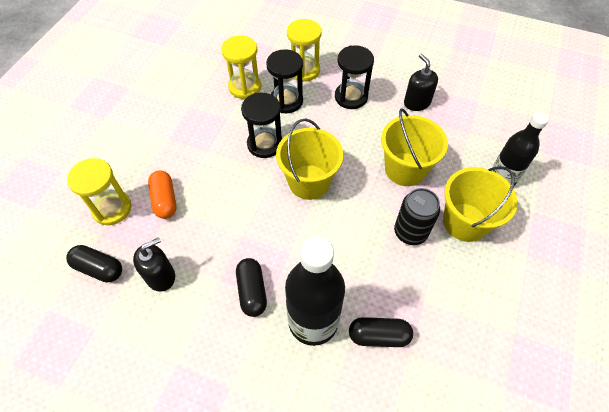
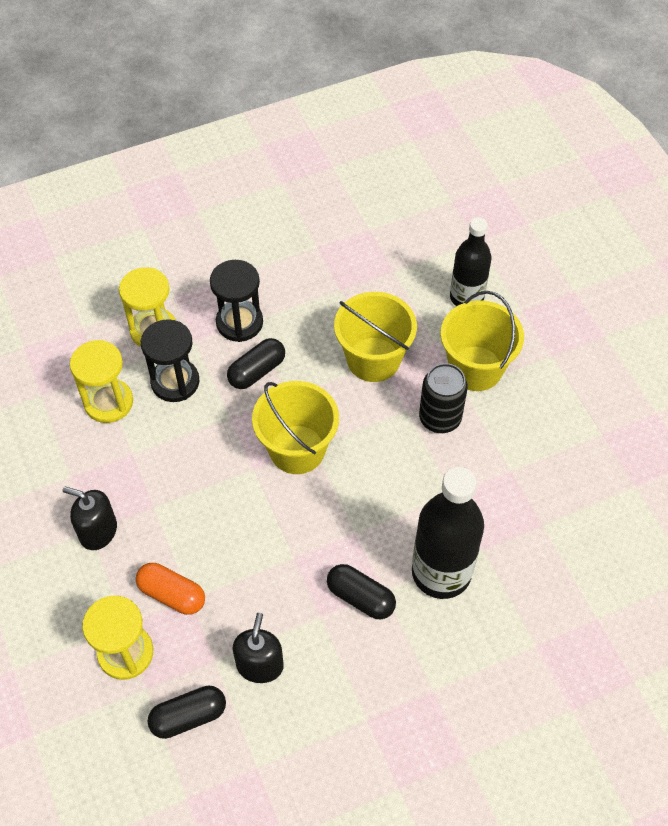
camera: 45 degrees left, 0 degrees up
(265, 144) = (207, 448): black hourglass -> none
(378, 336) = (505, 533): black capsule -> black capsule (257, 371)
(417, 102) = (313, 277): black soap dispenser -> black soap dispenser (98, 531)

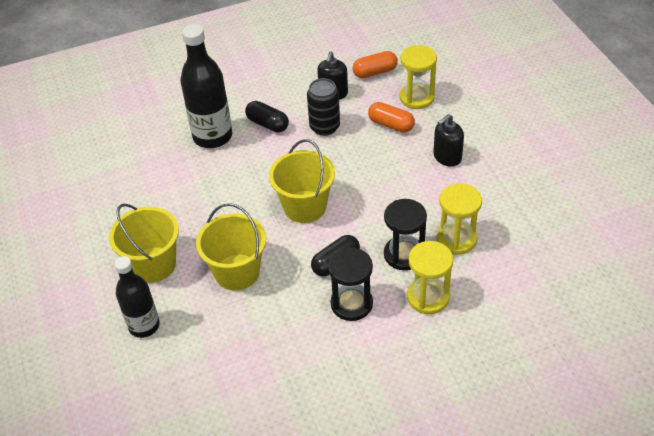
camera: 175 degrees left, 10 degrees down
(98, 531) = (447, 157): black soap dispenser -> black soap dispenser turned 120 degrees clockwise
(188, 716) = (375, 72): black capsule -> orange capsule
(440, 418) = (192, 227): black can -> black can (324, 127)

